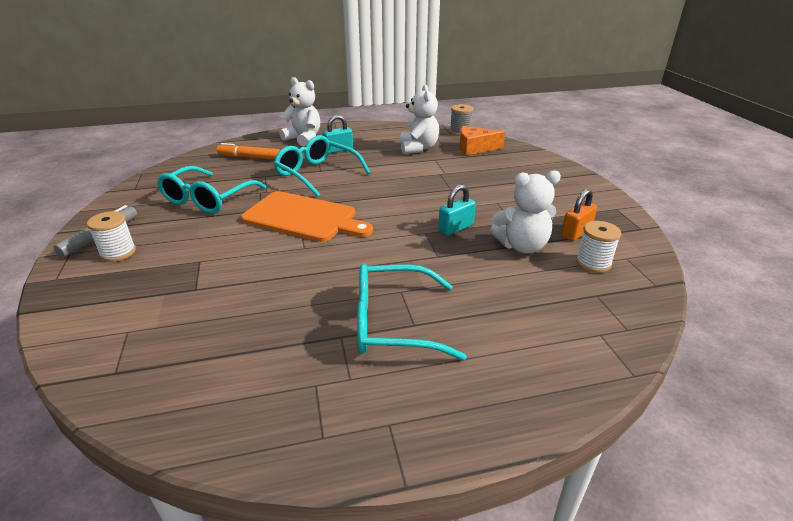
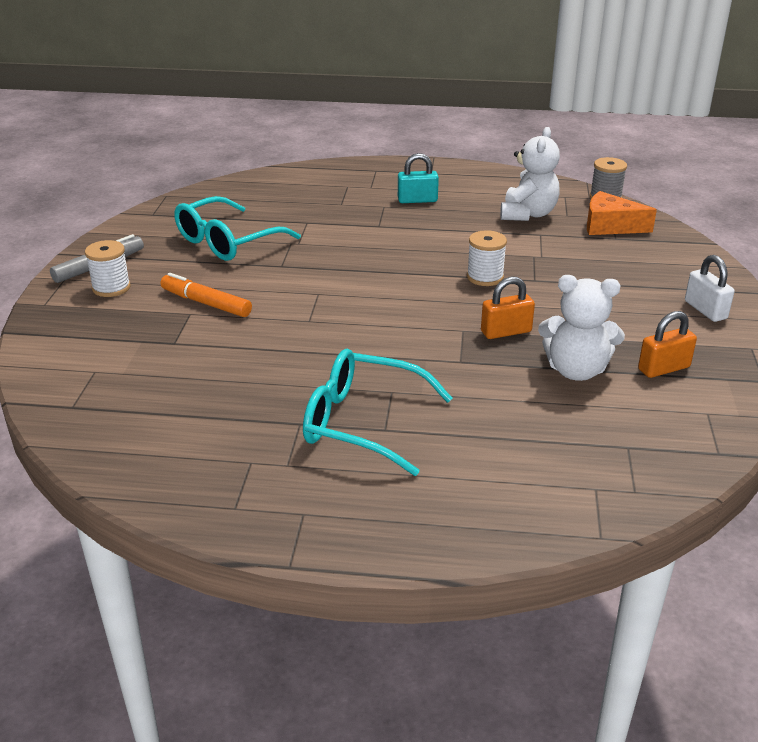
camera: 20 degrees right, 0 degrees up
(250, 158) = (300, 194): orange marker -> orange marker (206, 303)
(303, 138) = (380, 176): white teddy bear -> none
(303, 217) = (326, 284): orange cutting board -> none
(317, 174) = (372, 230): turquoise glasses -> none
(456, 228) = (506, 332): turquoise padlock -> orange padlock
(571, 190) = (705, 310): none -> white padlock
(593, 263) = (655, 410): white spool -> white spool (485, 277)

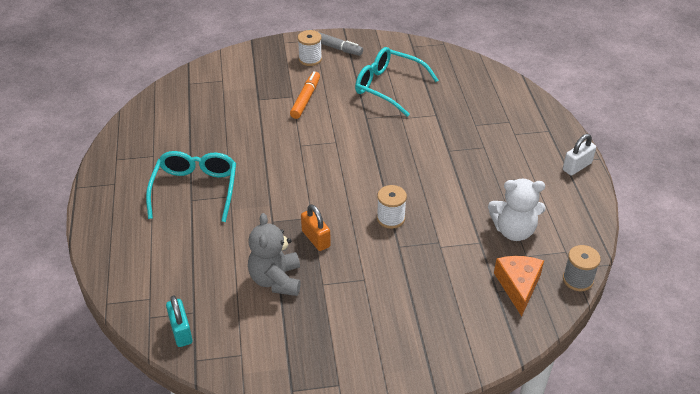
camera: 75 degrees right, 10 degrees up
(417, 200) = (504, 163): turquoise padlock -> turquoise padlock (181, 331)
(576, 370) = (276, 280): white teddy bear -> grey teddy bear
(663, 368) = (292, 328): orange padlock -> none
(705, 310) = (389, 354): white padlock -> white padlock (577, 166)

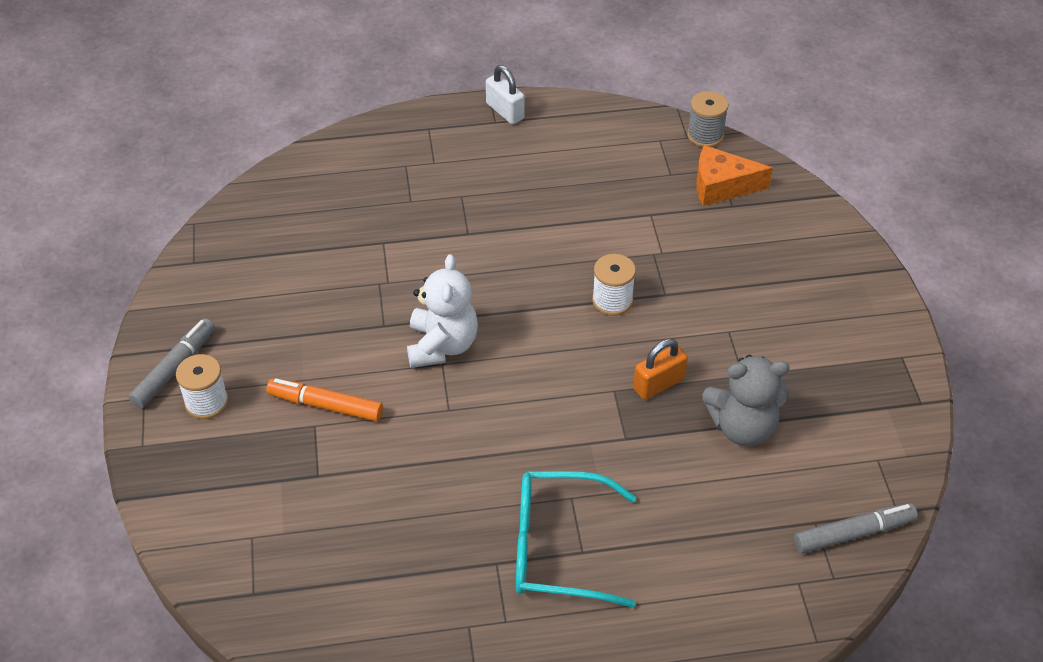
camera: 90 degrees left, 5 degrees up
(181, 331) = (852, 533): turquoise padlock -> grey marker
(389, 87) = (306, 295): turquoise glasses -> none
(513, 230) = (628, 181): white teddy bear -> white teddy bear (442, 346)

